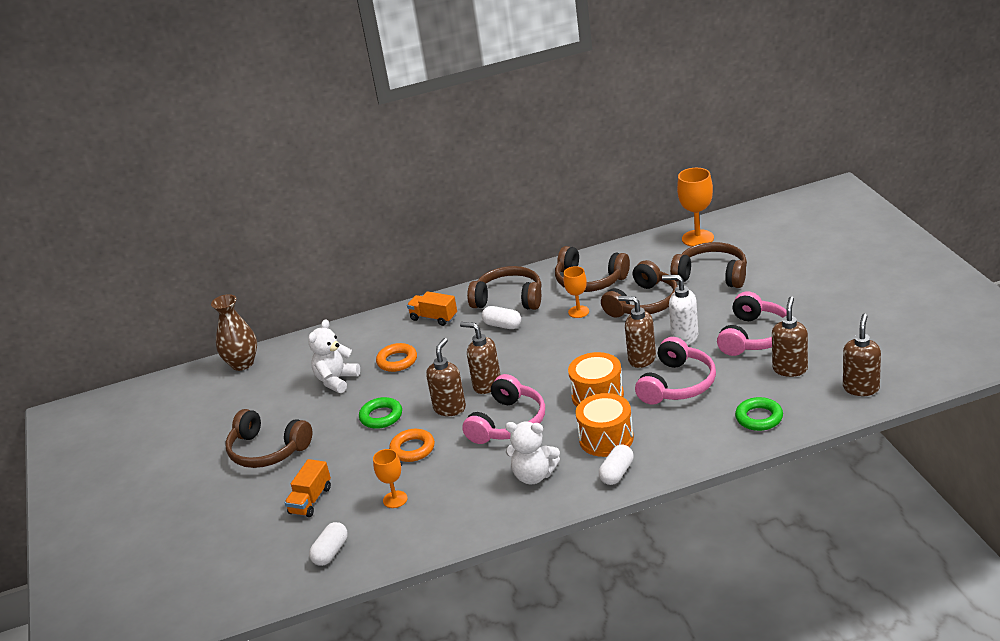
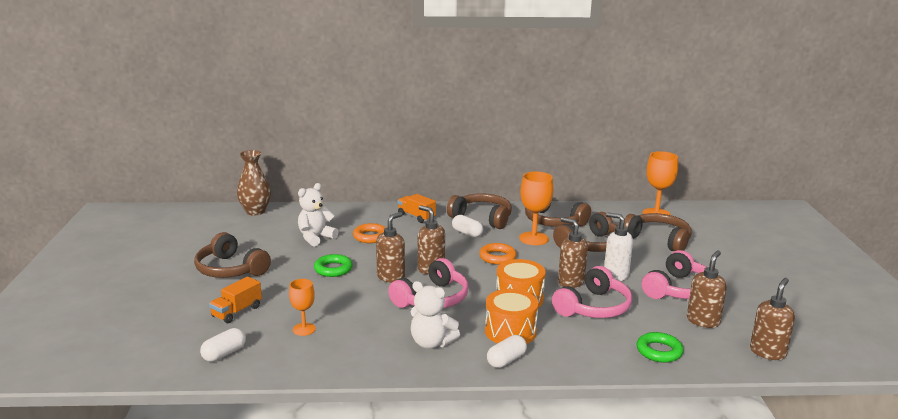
camera: 10 degrees right, 10 degrees down
(412, 449) = (343, 297): orange ring -> orange ring (497, 257)
(578, 312) = (533, 238): orange goblet -> orange goblet, size x1.61

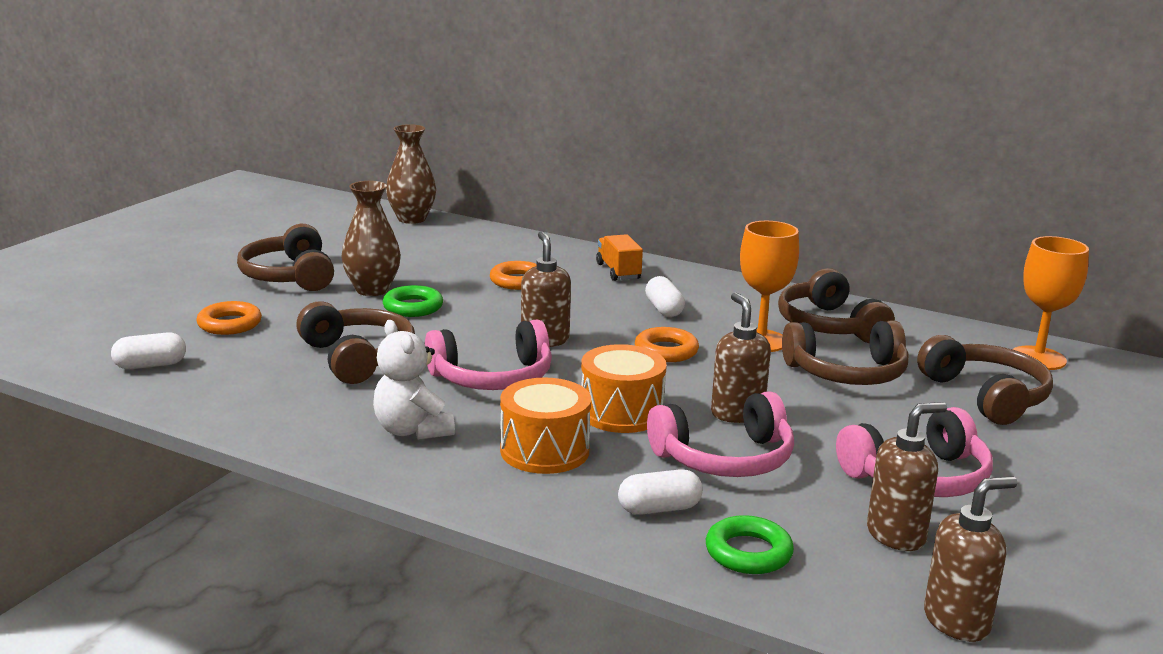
camera: 30 degrees right, 0 degrees up
(237, 312) = (229, 324): orange truck -> orange ring
(294, 264) = (372, 290): none -> brown vase
(304, 329) = (277, 366): orange goblet -> none
(316, 238) = (443, 266): white teddy bear -> none
(391, 277) = (475, 336): brown soap dispenser -> none
(482, 218) = (716, 295): brown headphones -> brown headphones (357, 358)
(506, 360) = (484, 485): white capsule -> white capsule (659, 509)
(615, 275) = (828, 426): white soap dispenser -> none

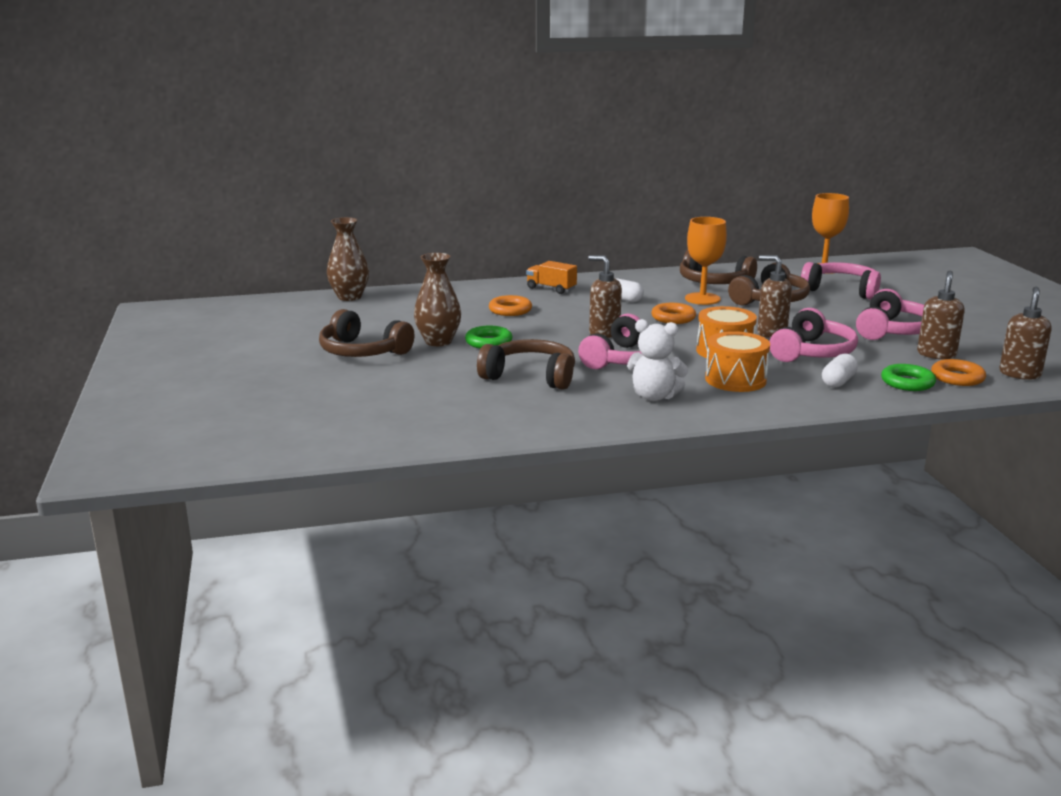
camera: 40 degrees left, 0 degrees up
(150, 365) = (418, 426): white capsule -> none
(229, 324) = (402, 388): orange ring -> orange ring (957, 377)
(986, 396) = (841, 290): brown headphones -> pink headphones

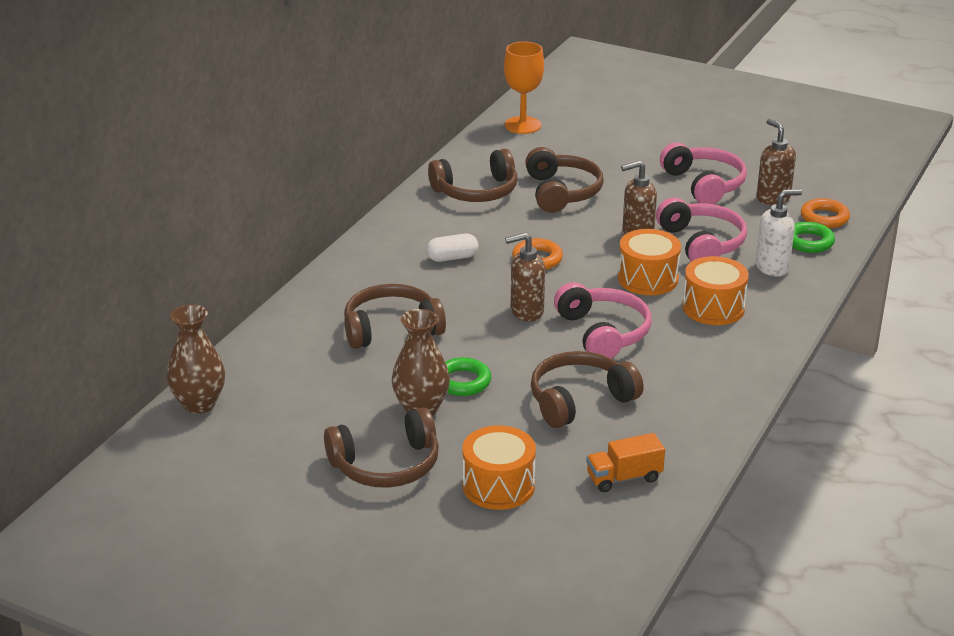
camera: 50 degrees left, 10 degrees up
(389, 384) = (498, 486): none -> orange drum
(510, 310) = (391, 329): orange ring -> brown headphones
(551, 289) = (363, 277): orange truck -> orange truck (624, 477)
(654, 396) = (701, 362): white teddy bear -> none
(702, 299) = (511, 220): orange goblet -> none
(838, 382) = (772, 267): white capsule -> white soap dispenser
(841, 290) = (587, 150): pink headphones -> none
(1019, 374) = (847, 191): brown soap dispenser -> none

